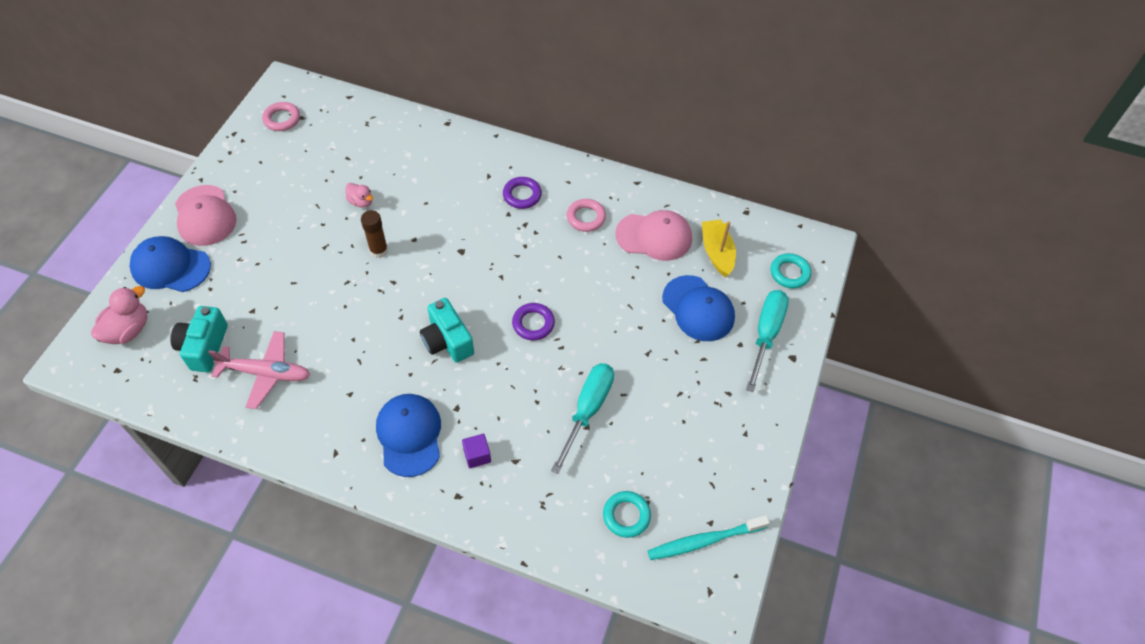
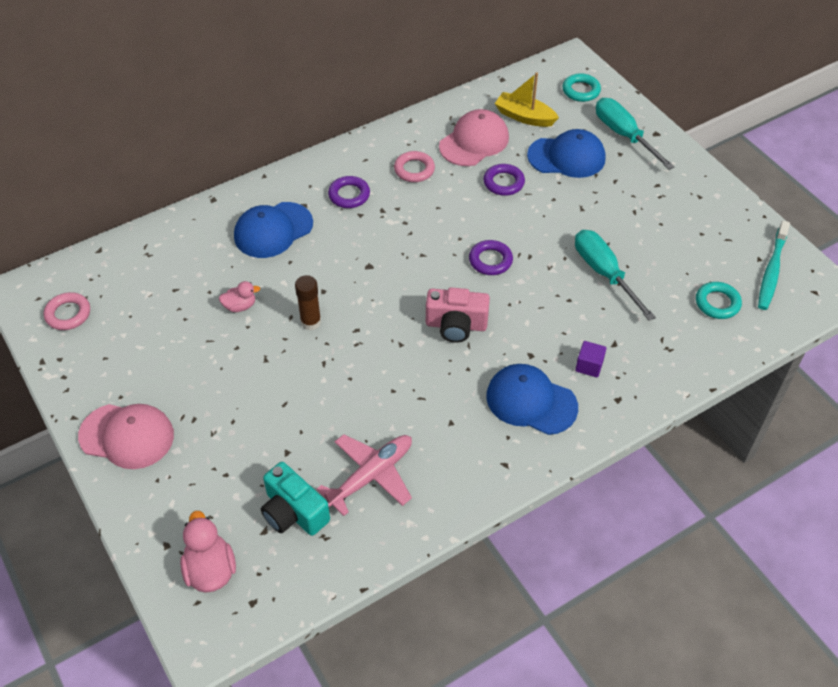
camera: 50 degrees left, 5 degrees down
(170, 267) = (164, 495): blue cap -> blue cap (273, 230)
(447, 341) = (456, 325): turquoise camera -> pink camera
(626, 283) = (503, 182): none -> purple ring

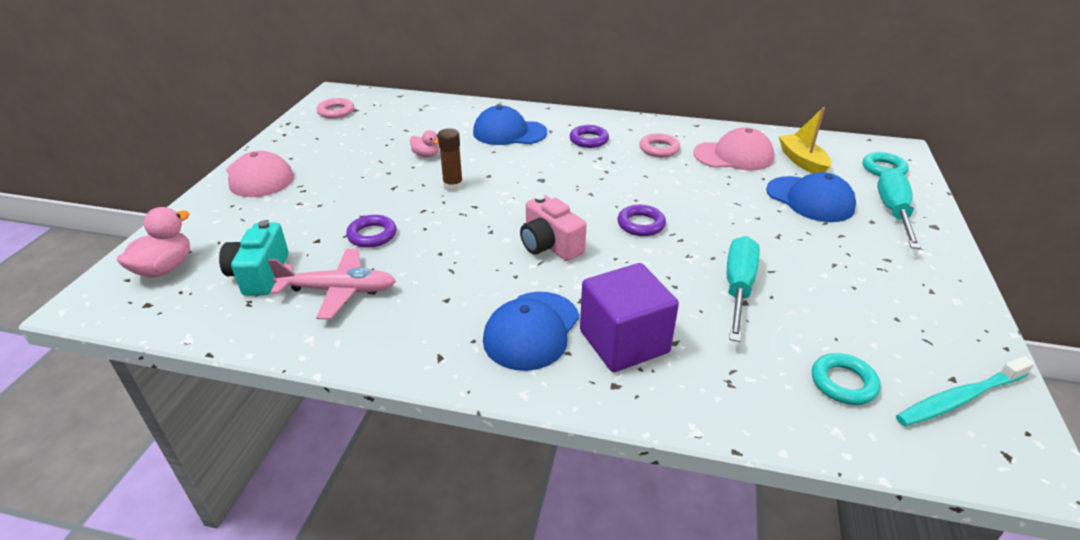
camera: 45 degrees right, 15 degrees down
(503, 182) = (724, 188): purple ring -> purple ring (372, 235)
(531, 401) = (531, 330): blue cap -> blue cap turned 135 degrees counterclockwise
(589, 366) = (624, 341): purple cube -> purple cube, size x2.28

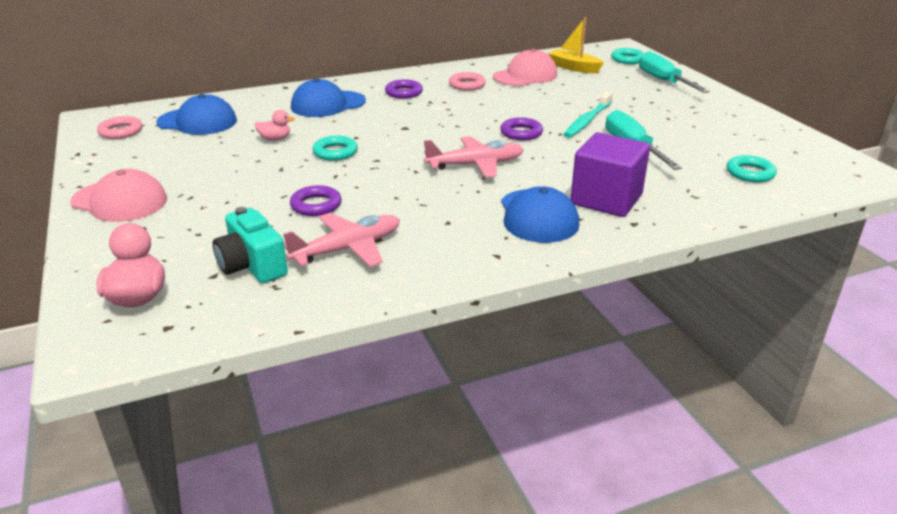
camera: 35 degrees left, 5 degrees down
(453, 186) = (335, 152): brown glue stick -> turquoise ring
(550, 245) = (475, 165): pink camera -> pink plane
(810, 199) = (608, 88): blue cap -> blue cap (197, 122)
(959, 398) = (809, 159): turquoise toothbrush -> turquoise toothbrush (587, 120)

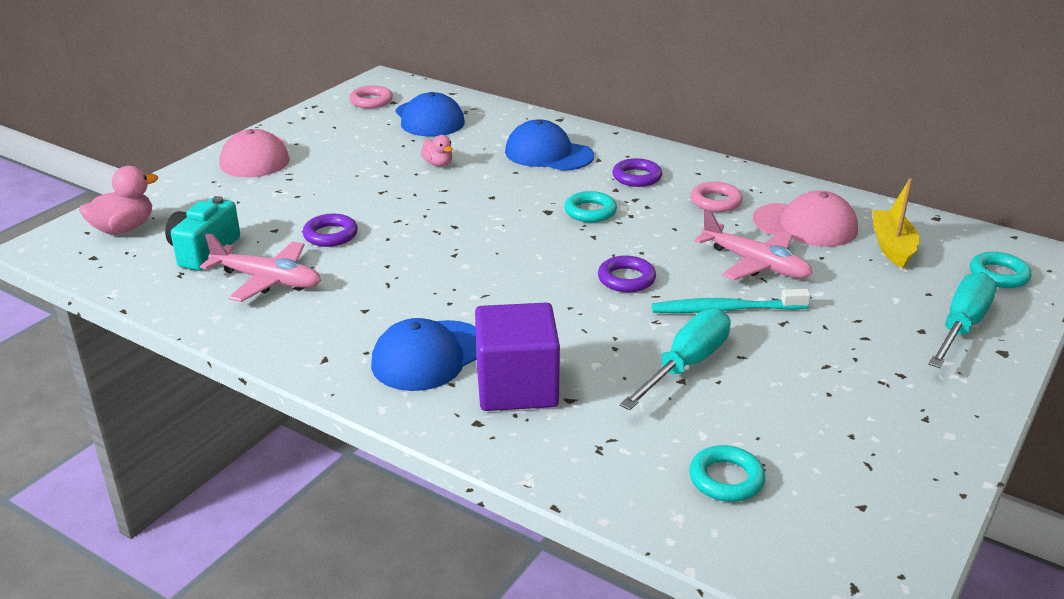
camera: 55 degrees right, 0 degrees up
(335, 152) = (445, 201): turquoise ring -> turquoise ring (590, 211)
(475, 165) = (507, 280): pink plane -> pink plane (755, 264)

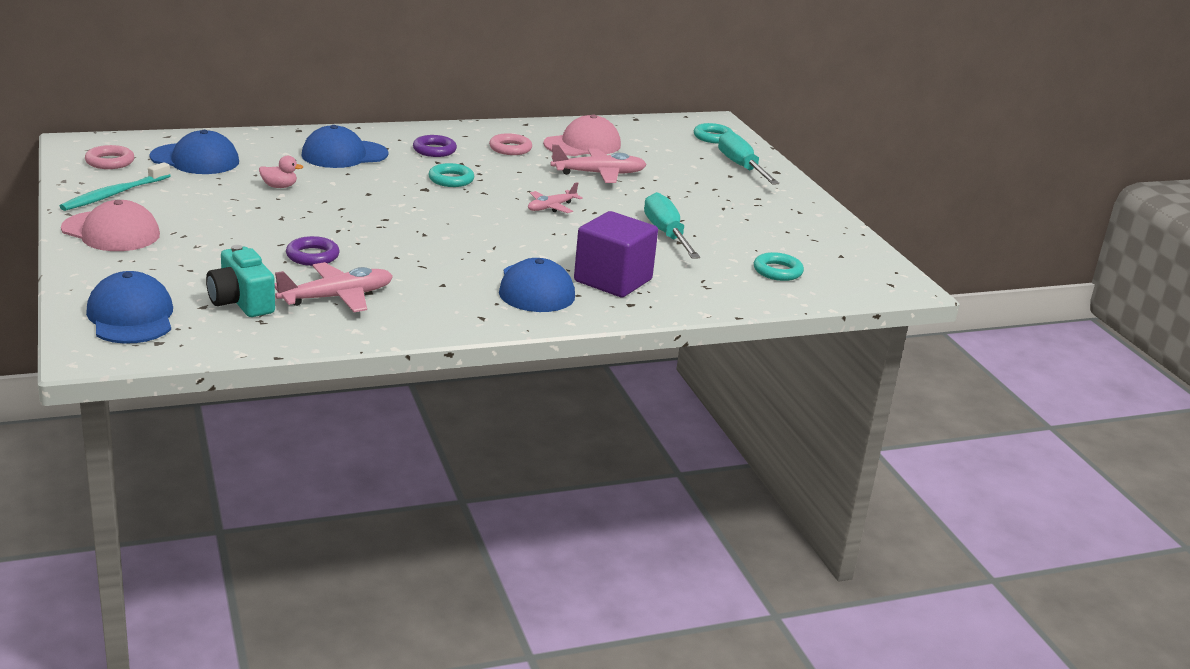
camera: 55 degrees left, 5 degrees down
(123, 229) = (131, 316): pink duck -> blue cap
(626, 279) = (551, 207): purple ring -> pink plane
(726, 309) = (631, 201): turquoise toothbrush -> turquoise toothbrush (115, 194)
(892, 247) = (644, 141): yellow boat -> none

